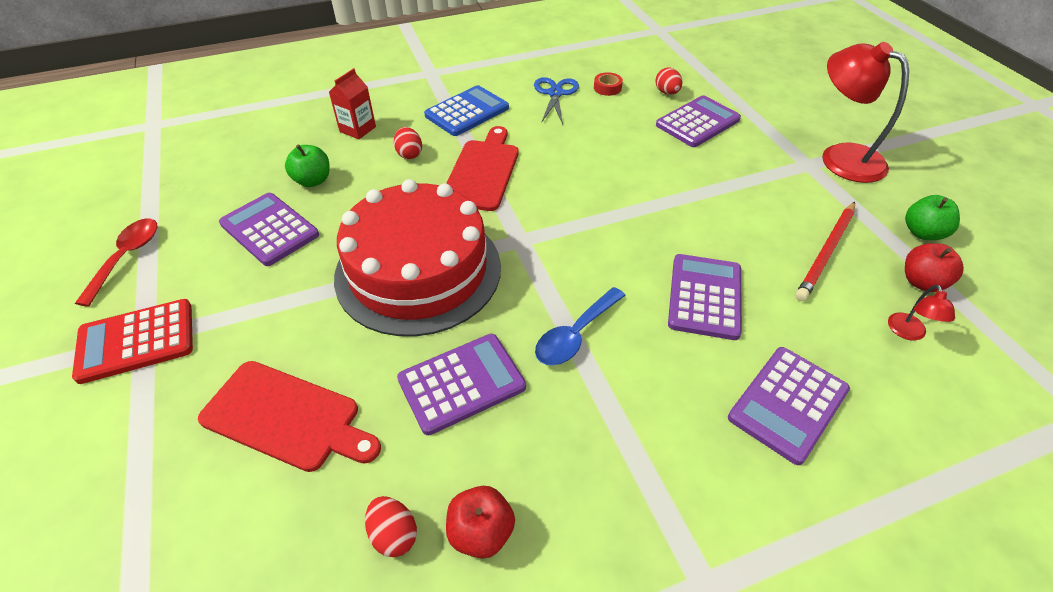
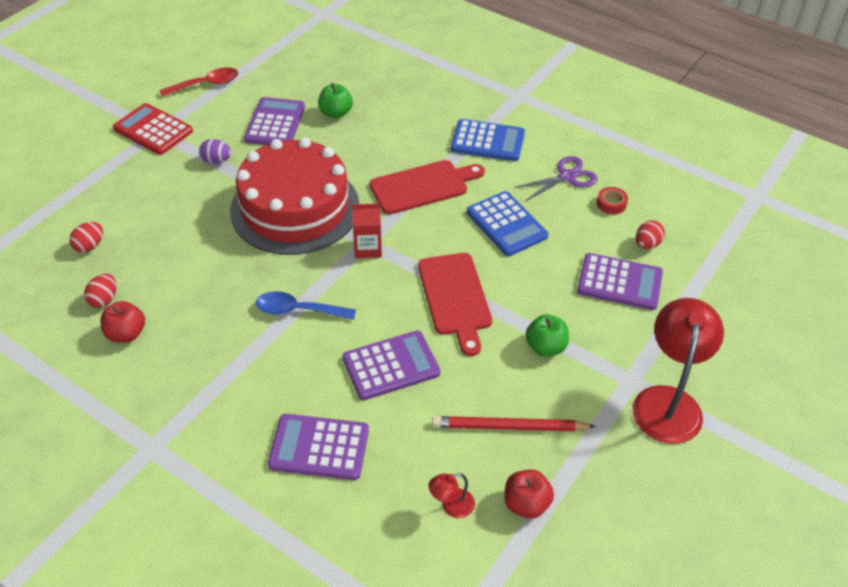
camera: 55 degrees right, 0 degrees up
(268, 304) = (216, 161): none -> purple egg
(287, 417) = (146, 217): red cutting board -> red cutting board (455, 298)
(357, 129) = (409, 100): red carton -> red carton (368, 248)
(409, 154) = (406, 140): red egg -> red egg (90, 246)
(461, 383) = (219, 275): purple calculator -> none
(555, 93) = (567, 177): blue scissors -> purple scissors
(580, 147) = (506, 224): none -> blue calculator
(922, 233) = (600, 491): green apple -> green apple (545, 347)

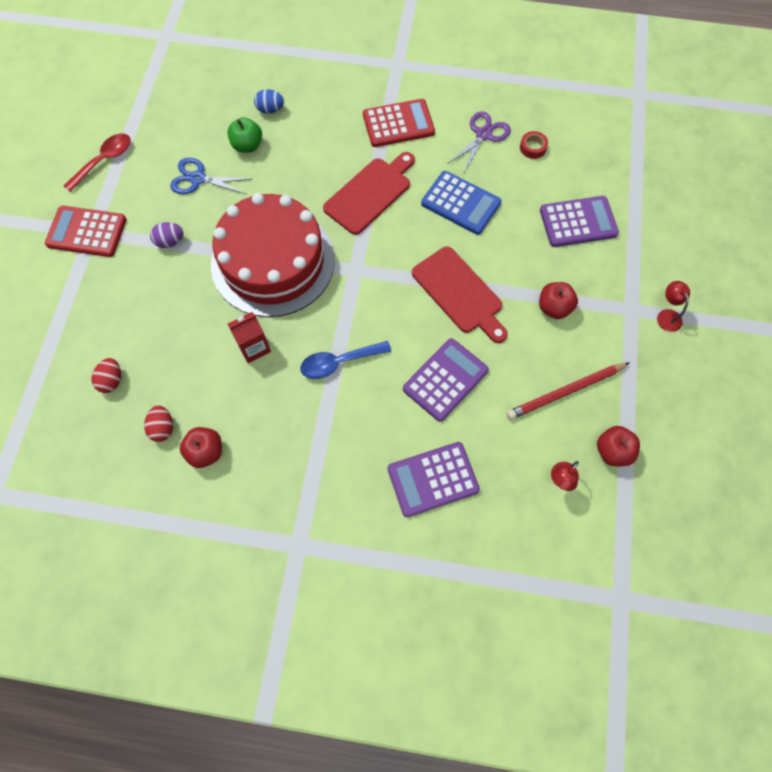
camera: 25 degrees left, 20 degrees up
(275, 123) = (198, 179): purple calculator -> blue scissors
(368, 248) = (360, 276): red carton -> red carton (254, 347)
(375, 93) = (270, 109): none -> blue egg
(487, 141) = (398, 124): blue calculator -> red calculator
(545, 347) = (554, 307): green apple -> red apple
(647, 244) = (580, 176): red egg -> none
(668, 401) = (667, 315): red lamp -> red lamp, size x0.44

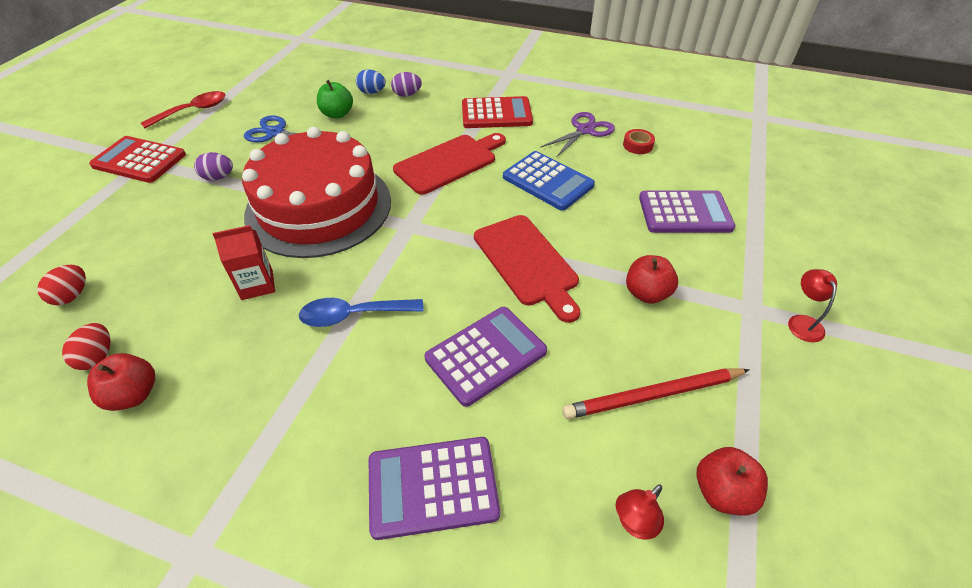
camera: 10 degrees right, 20 degrees down
(306, 108) = (407, 95): none -> purple egg

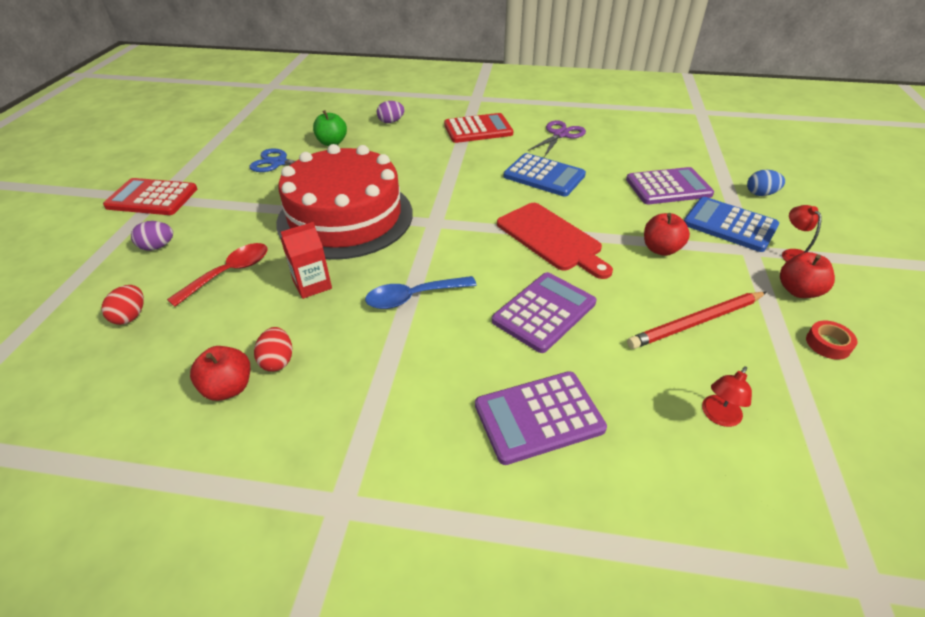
camera: 10 degrees left, 5 degrees down
(97, 357) = (178, 362): red egg -> red egg (278, 361)
(193, 111) = (189, 153): red spoon -> red spoon (229, 273)
(218, 177) = (238, 204): purple egg -> purple egg (157, 247)
(372, 92) = (357, 122): blue egg -> blue egg (760, 194)
(449, 162) = (451, 170): red cutting board -> none
(637, 145) = (609, 142): red tape -> red tape (828, 344)
(722, 492) = (779, 383): red apple -> red apple (798, 291)
(739, 272) = (729, 225): none -> blue calculator

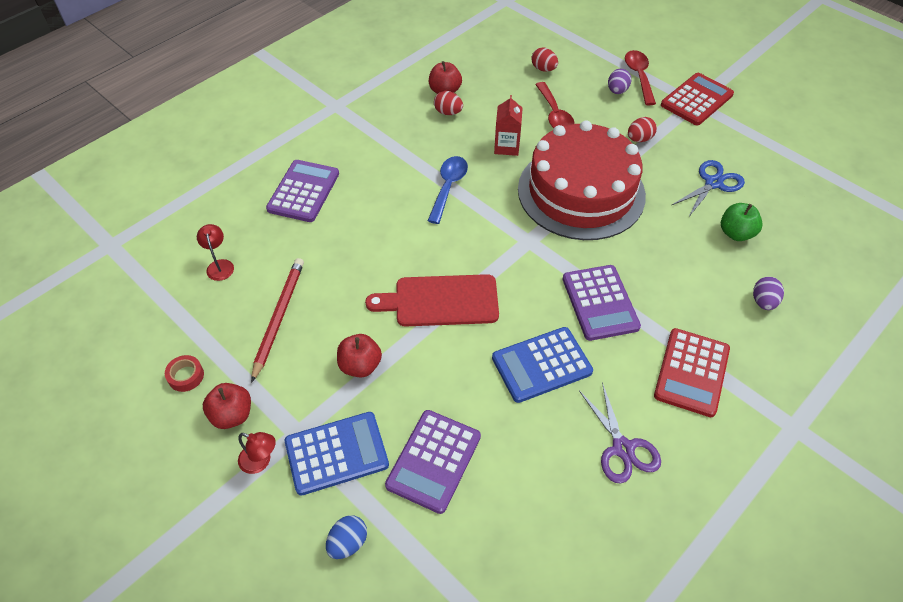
camera: 125 degrees right, 10 degrees up
(119, 241) = (639, 76): none -> red spoon
(240, 210) = (639, 139): none -> red egg
(544, 312) = (371, 243): purple calculator -> purple calculator (600, 303)

